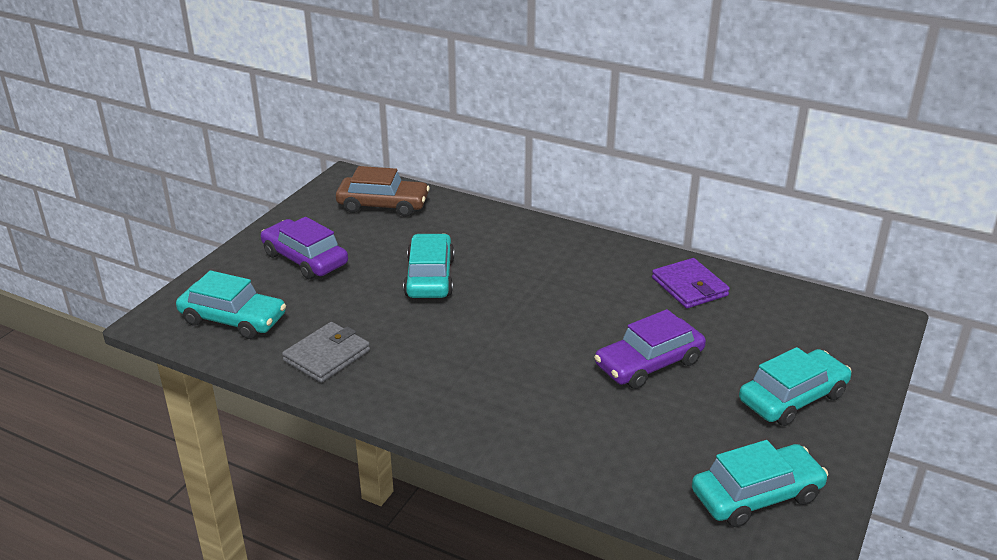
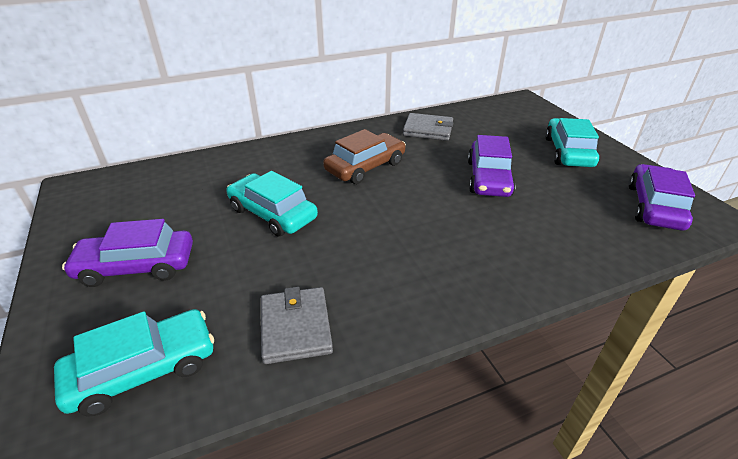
camera: 50 degrees left, 5 degrees up
(383, 205) = (145, 188): brown car -> brown car (365, 167)
(689, 287) = (428, 129): purple wallet -> grey wallet
(756, 495) = (654, 206): turquoise car -> purple car

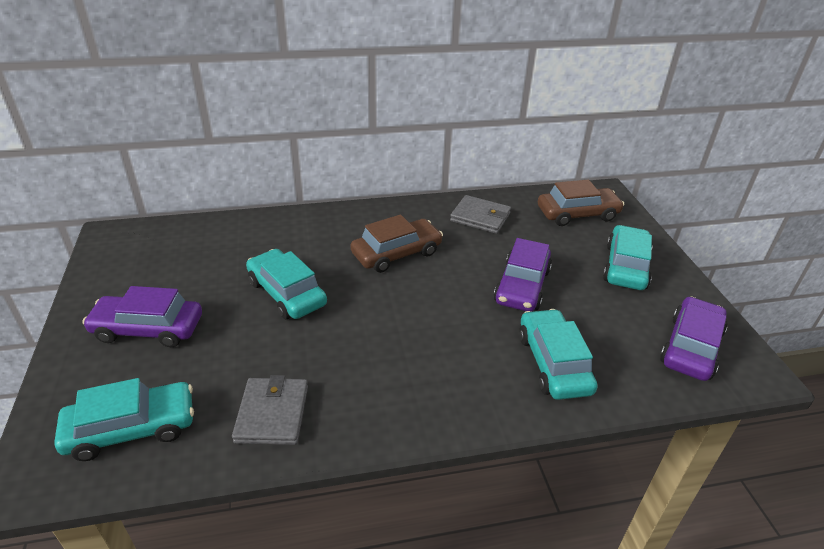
camera: 10 degrees right, 0 degrees up
(509, 118) = (577, 214): none -> brown car
(546, 237) = (553, 363): none -> turquoise car

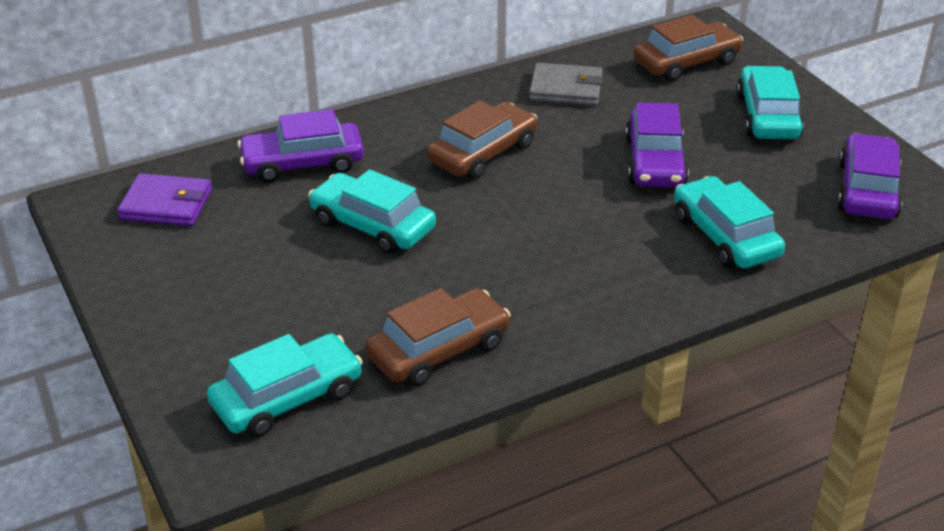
camera: 15 degrees left, 0 degrees up
(148, 329) = (225, 298): purple car -> purple car (302, 163)
(161, 247) = (166, 204): none -> purple wallet
(272, 414) = (439, 350): grey wallet -> brown car

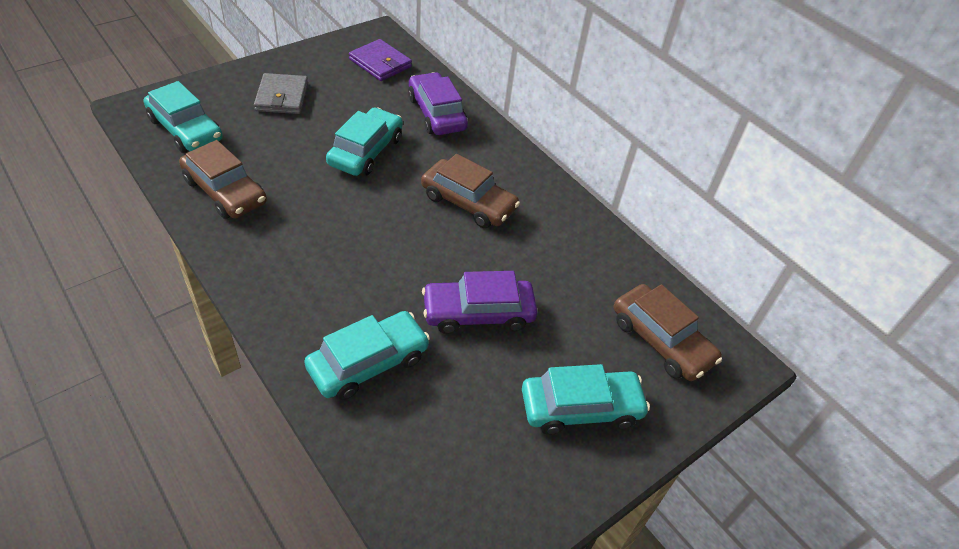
camera: 75 degrees right, 10 degrees up
(166, 204) = (380, 63): purple wallet -> purple wallet turned 45 degrees counterclockwise
(566, 89) = (581, 250): grey wallet -> grey wallet (282, 97)
(867, 190) = (460, 494): purple car -> none

